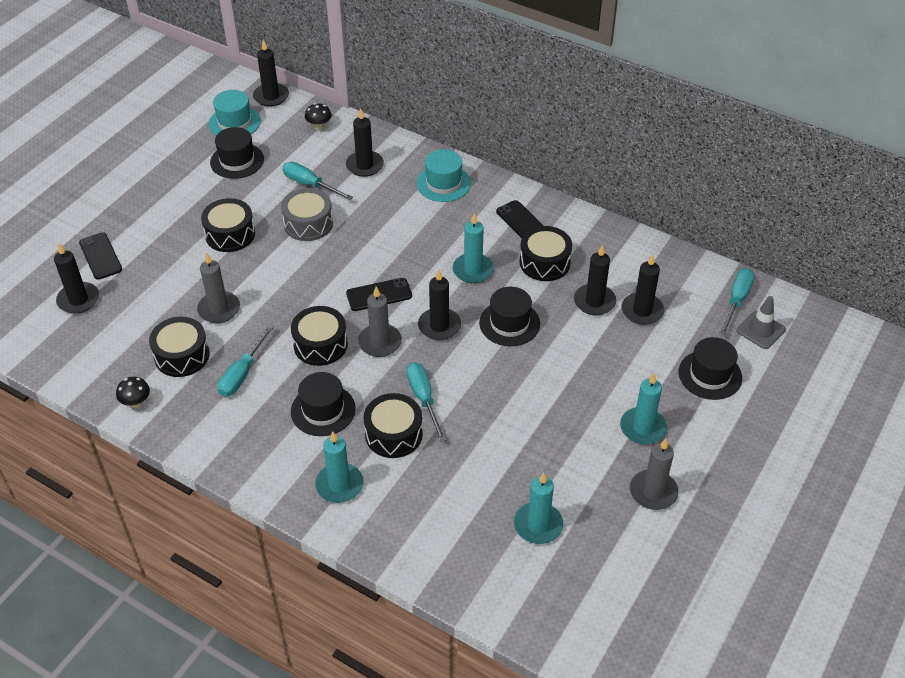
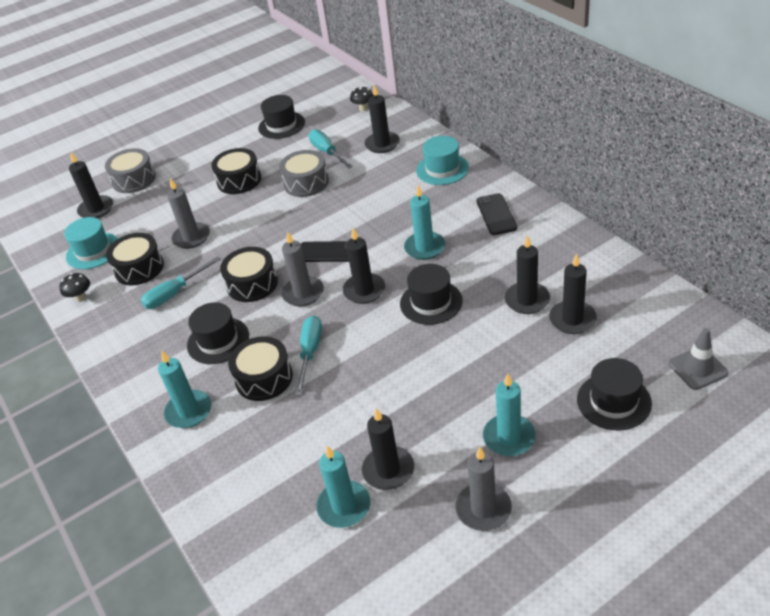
camera: 30 degrees right, 5 degrees down
(100, 256) = (134, 180): black phone -> grey drum
(234, 122) = (298, 97): turquoise hat -> turquoise hat (93, 251)
(271, 96) = (339, 81): black candle -> black candle (388, 470)
(544, 262) = (497, 254): black drum -> none
(737, 300) = (685, 331): turquoise screwdriver -> none

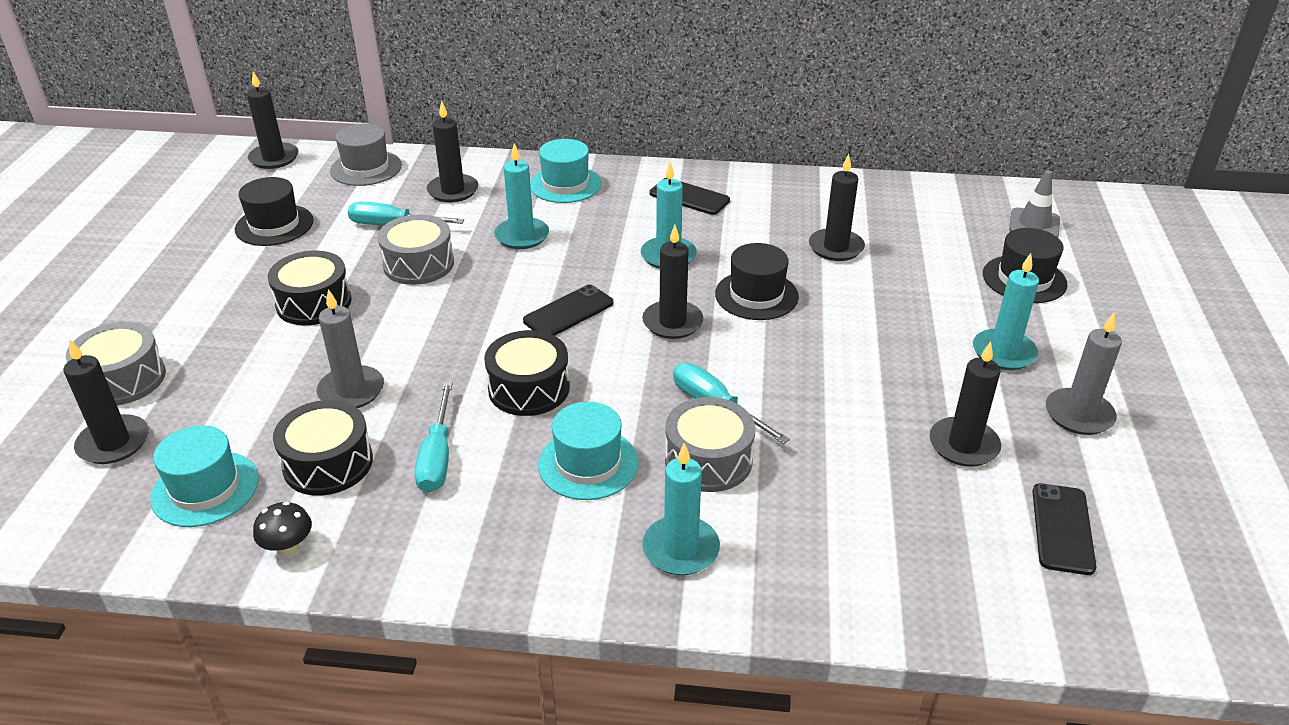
camera: 55 degrees left, 5 degrees down
(218, 340) = (588, 463): black hat -> turquoise hat
(264, 378) = (708, 460): black drum -> grey drum
(303, 293) = (609, 362): grey candle -> none
(344, 506) = (982, 501): turquoise candle -> turquoise candle (522, 236)
(356, 557) = (1062, 528): none -> black phone
(363, 108) = (366, 168): black mushroom -> grey hat
(572, 319) = (895, 241): black candle -> black candle (274, 158)

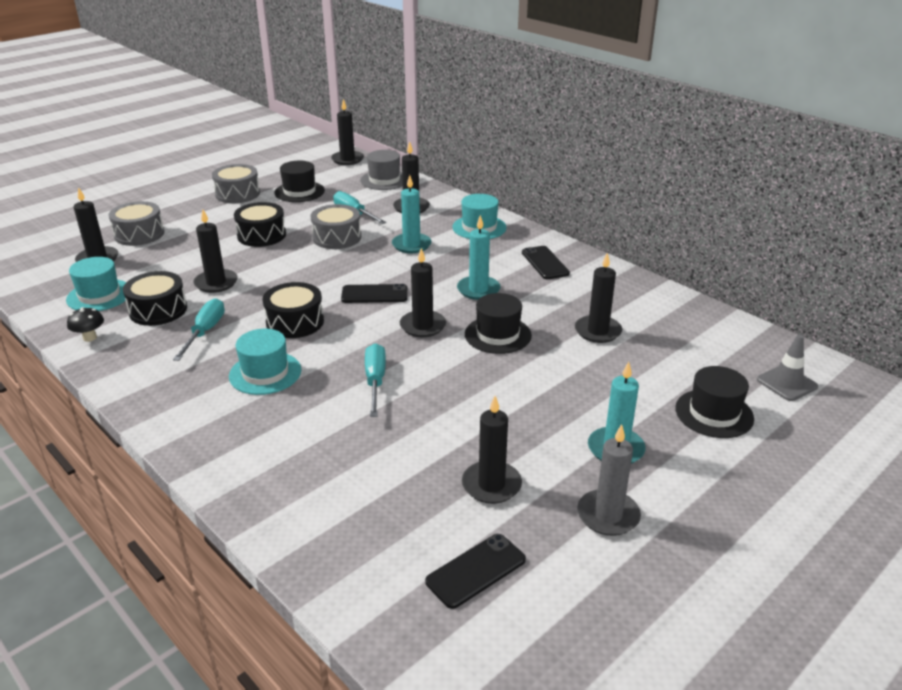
camera: 40 degrees right, 5 degrees down
(351, 391) = (216, 283): grey candle -> black candle
(437, 456) = (205, 332): turquoise screwdriver -> turquoise screwdriver turned 150 degrees clockwise
(680, 549) = (242, 440): turquoise candle -> none
(708, 460) = (326, 405): grey drum -> grey drum (237, 194)

